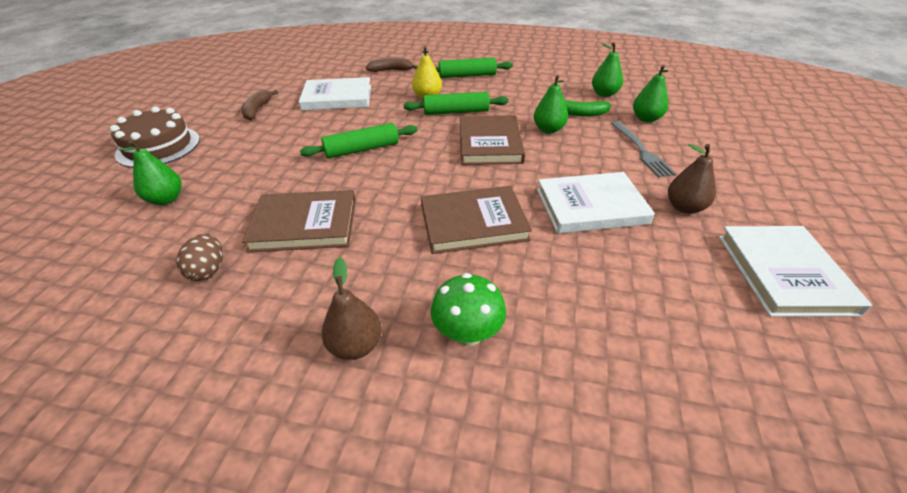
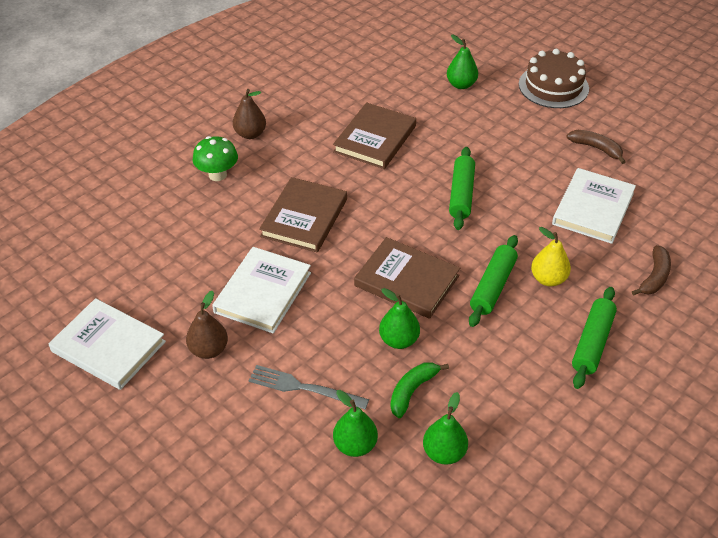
camera: 120 degrees right, 5 degrees up
(208, 270) = (361, 94): brown egg -> none

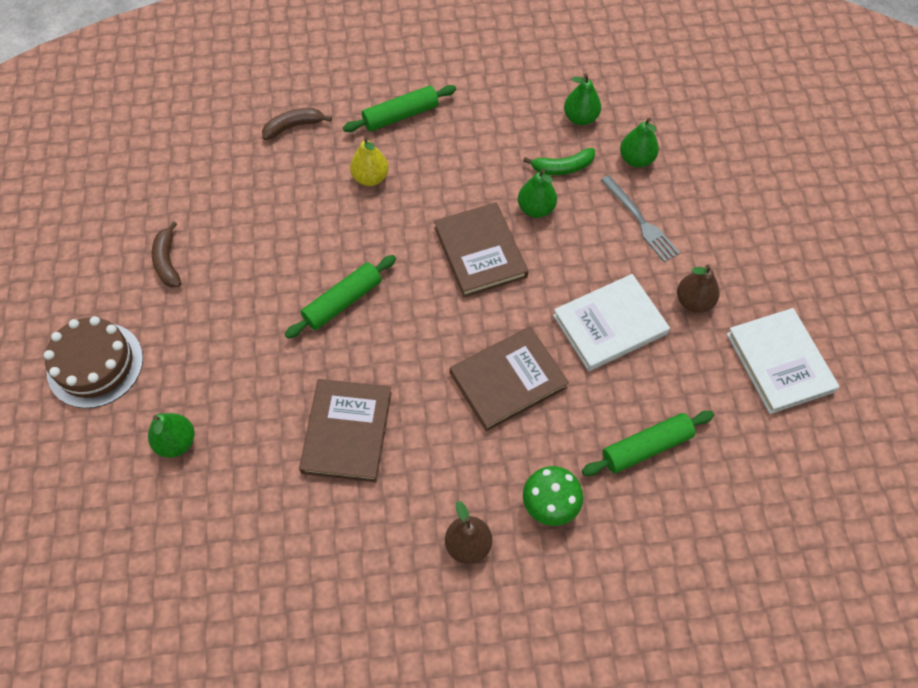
camera: 140 degrees left, 15 degrees up
(375, 139) = (347, 432): brown book -> brown book turned 60 degrees counterclockwise
(493, 286) = (419, 201): green rolling pin -> green rolling pin (646, 447)
(593, 208) = (256, 208): white book -> none

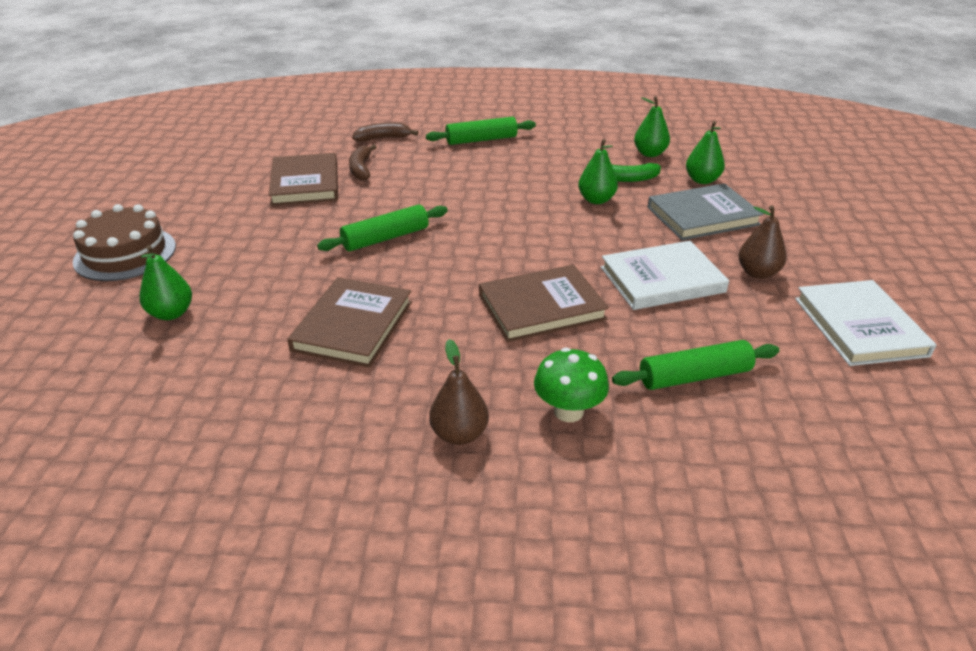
camera: 10 degrees right, 25 degrees down
(167, 262) = (231, 199): brown banana -> brown banana (361, 169)
(370, 178) = (441, 170): yellow pear -> none
(480, 252) = (533, 220): brown book -> brown book (305, 183)
(640, 221) = (702, 216): grey fork -> grey book

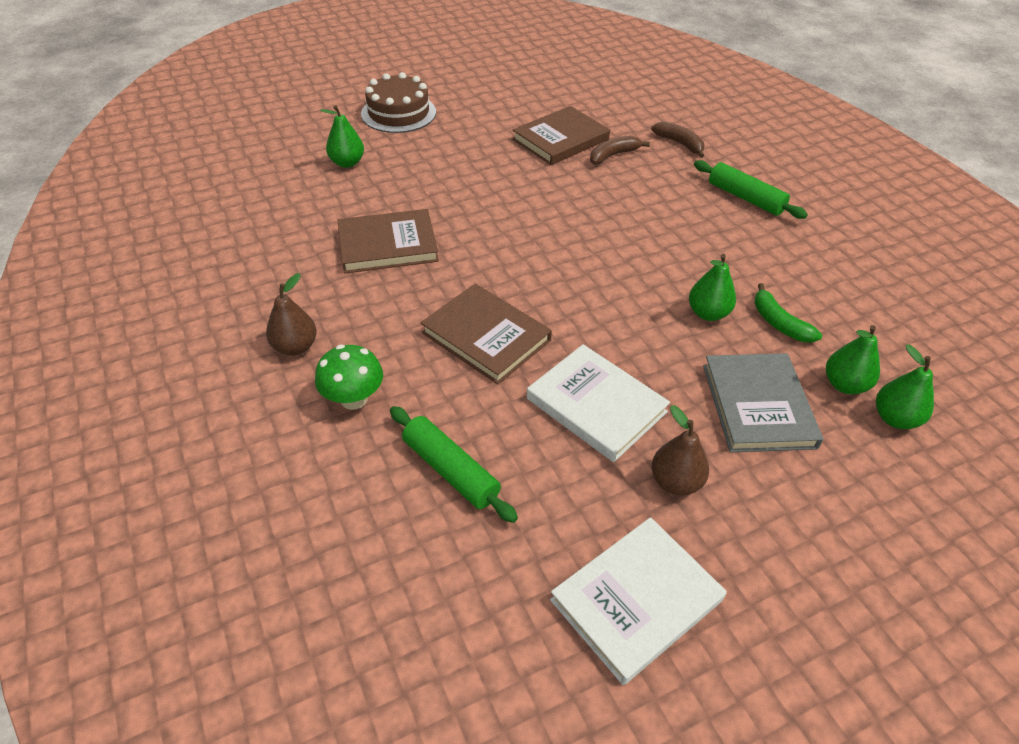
camera: 60 degrees right, 10 degrees up
(385, 238) = (517, 212): green rolling pin -> none
(650, 154) = (860, 324): green pear -> green pear (895, 418)
(702, 216) = (757, 406): grey book -> grey book turned 45 degrees clockwise

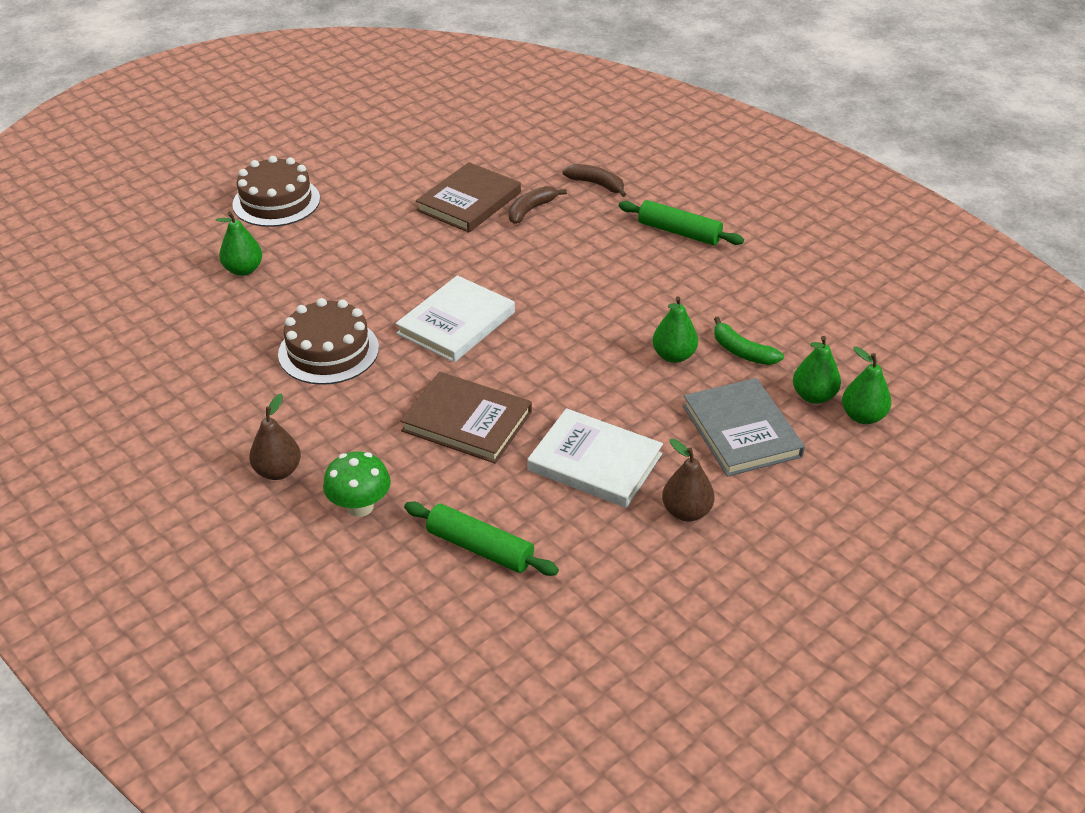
camera: 15 degrees left, 5 degrees down
(388, 245) = (328, 351): brown book -> brown cake
(636, 600) = (680, 612): white book -> white book (456, 323)

